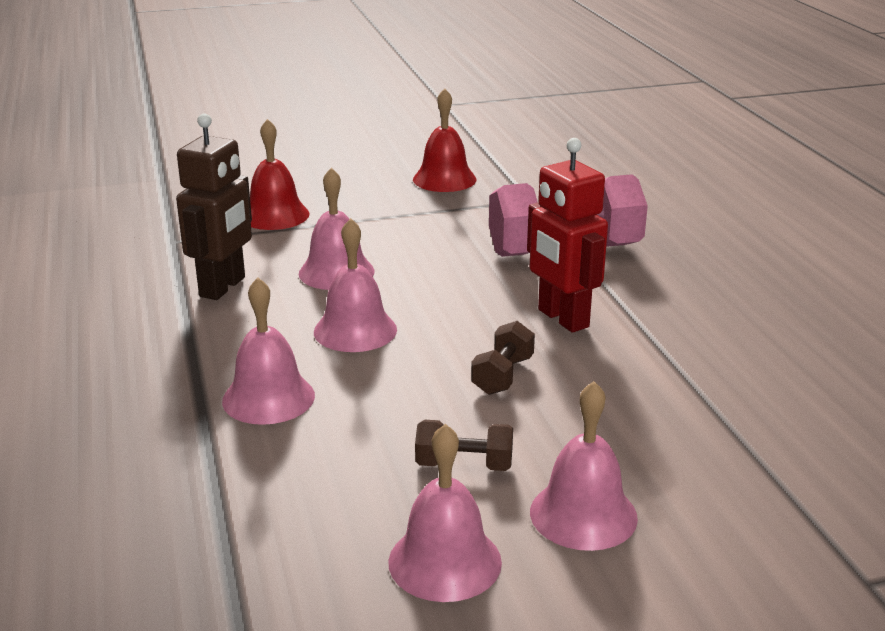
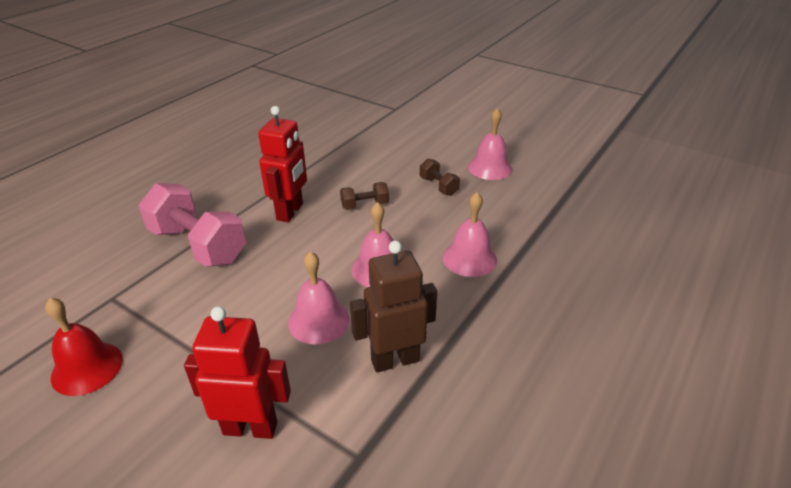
camera: 130 degrees left, 10 degrees up
(275, 215) = (250, 427): red bell -> red robot
(583, 514) = (430, 154): pink bell -> none

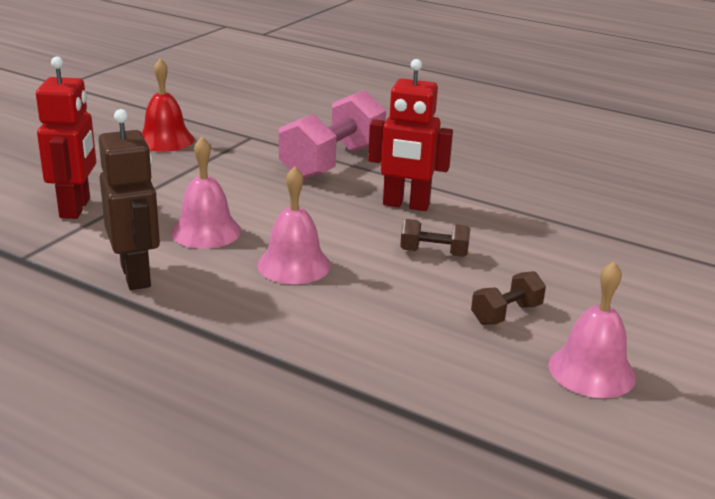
camera: 85 degrees right, 10 degrees down
(365, 205) = (434, 253): brown dumbbell -> brown dumbbell turned 60 degrees counterclockwise
(469, 258) = (319, 334): pink bell -> none

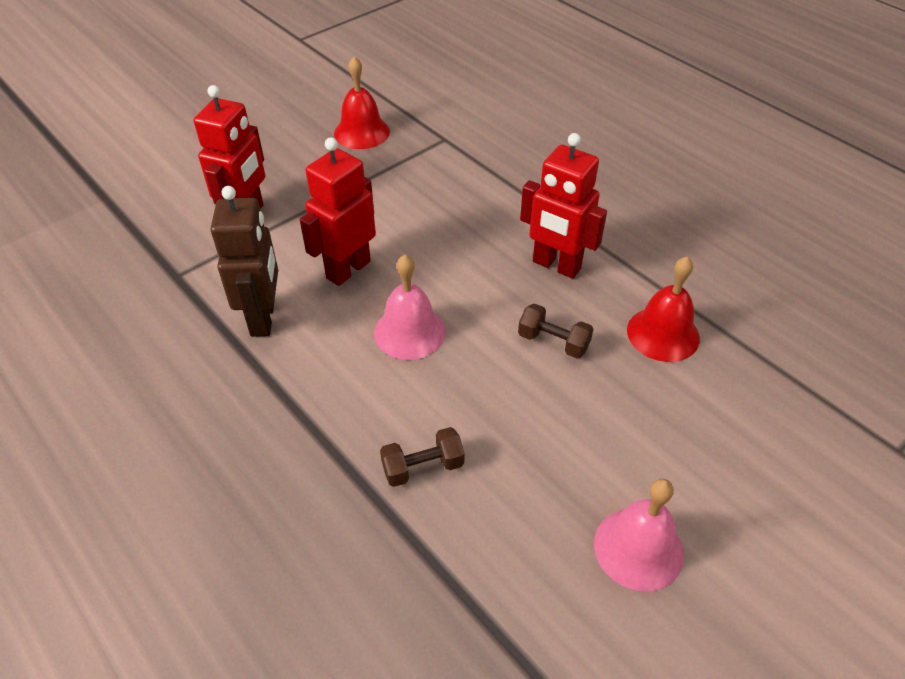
camera: 20 degrees right, 20 degrees up
(206, 231) = (348, 269): pink bell -> red robot
(332, 162) = (509, 189): pink dumbbell -> none
(506, 314) = (587, 446): brown dumbbell -> brown dumbbell (423, 467)
(526, 235) = (663, 334): none -> red bell

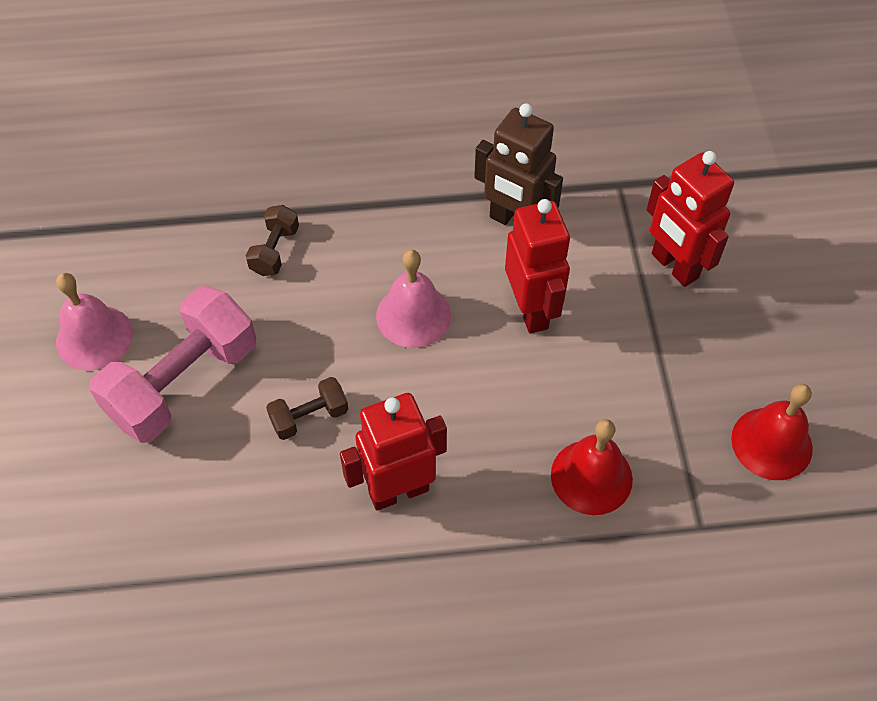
camera: 125 degrees right, 10 degrees up
(607, 442) = (184, 383): none -> pink dumbbell
(663, 334) = (239, 517): red bell -> red bell (591, 477)

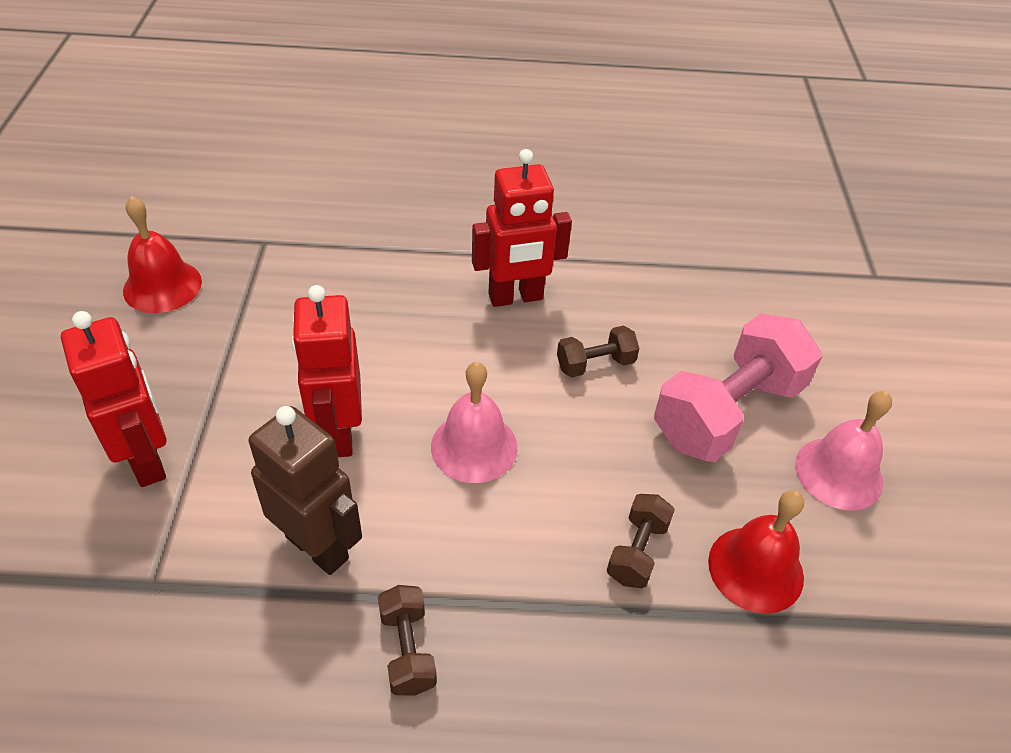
camera: 175 degrees left, 10 degrees down
(432, 169) = (407, 650): none -> brown dumbbell
(591, 477) = (340, 284): red bell -> red bell (755, 569)

